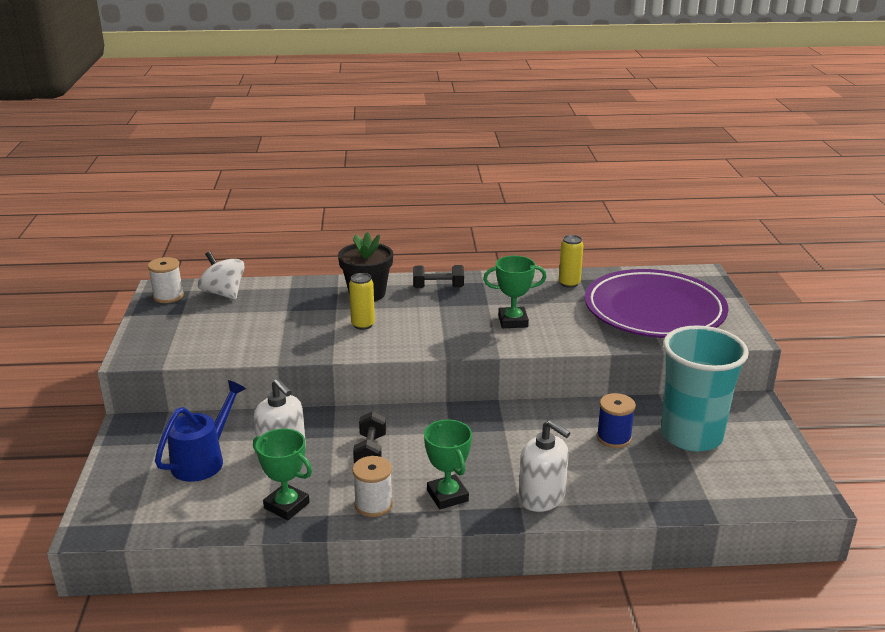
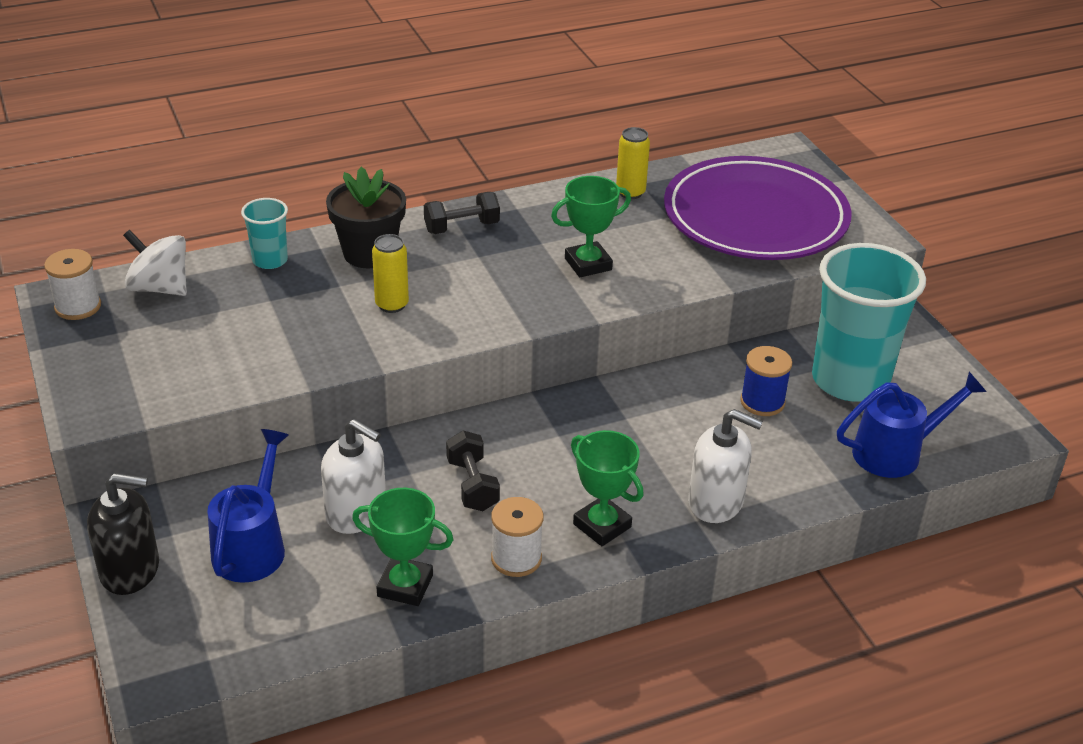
camera: 20 degrees left, 10 degrees up
(119, 458) = (130, 570): none -> black soap dispenser
(301, 288) = (270, 260): none -> turquoise cup
(705, 491) = (896, 452): none -> blue watering can

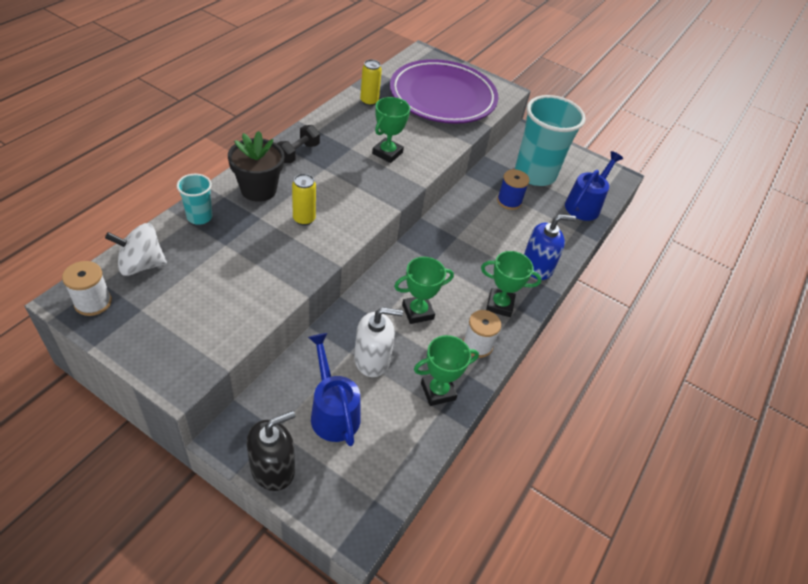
camera: 40 degrees left, 10 degrees up
(472, 485) = (417, 312): black dumbbell -> green trophy
(716, 502) = (537, 266): white soap dispenser -> blue soap dispenser

